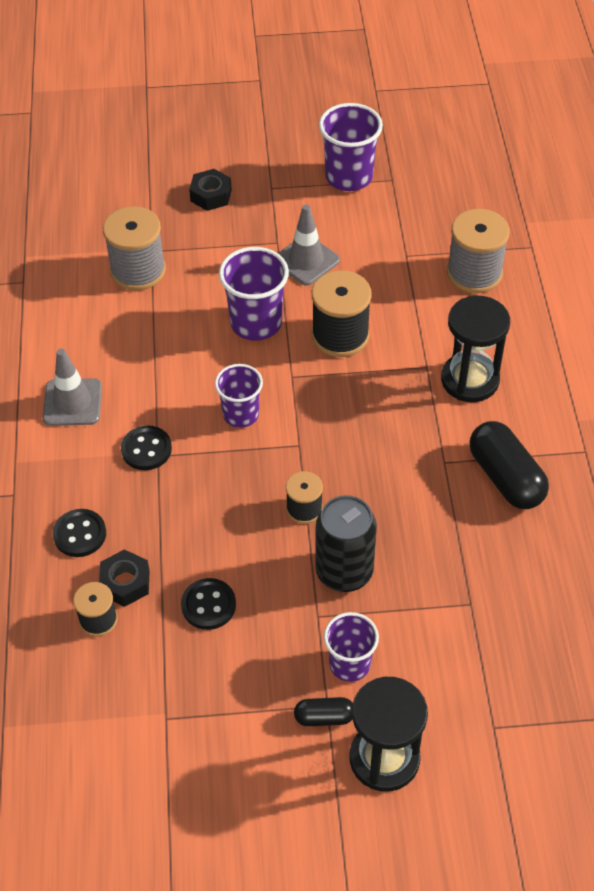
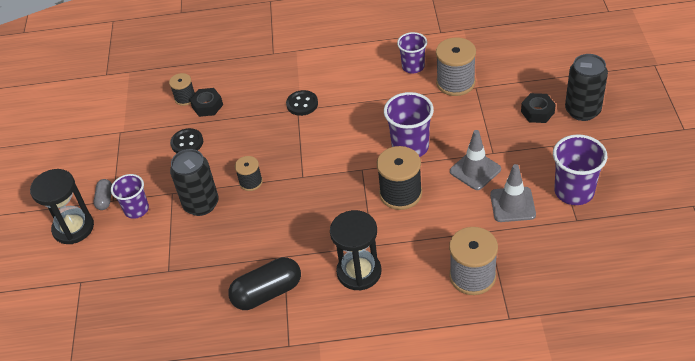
camera: 95 degrees right, 5 degrees down
(72, 402) = (340, 67): grey traffic cone -> grey traffic cone (512, 204)
(80, 534) = (242, 83): black button -> none
(215, 155) = (582, 110): none -> black can
(241, 414) = (328, 145): purple cup -> purple cup (413, 67)
(324, 717) = (105, 199): black capsule -> grey capsule

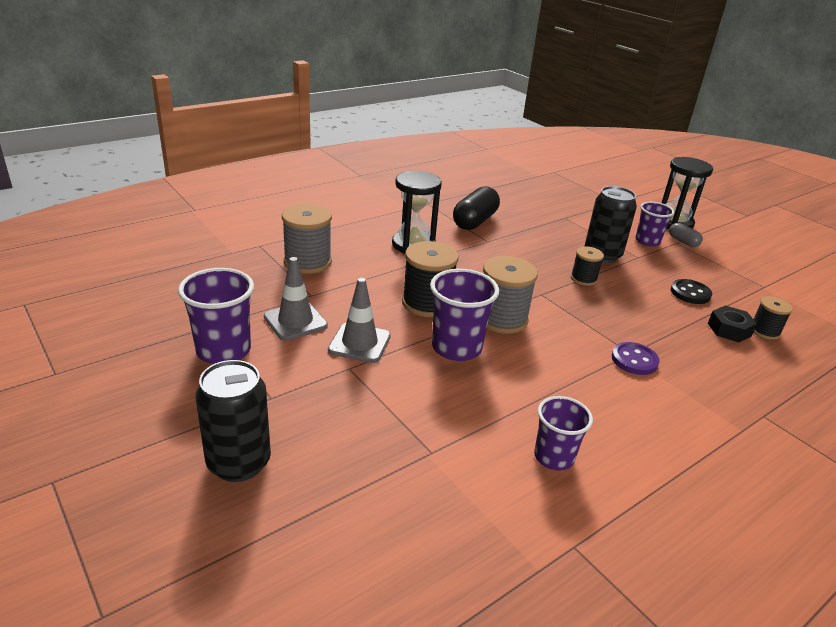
camera: 140 degrees right, 15 degrees down
(302, 104) = (634, 360): black button -> purple button
(455, 83) = (467, 450): grey spool -> grey spool (502, 319)
(537, 112) = (312, 439): black nut -> none

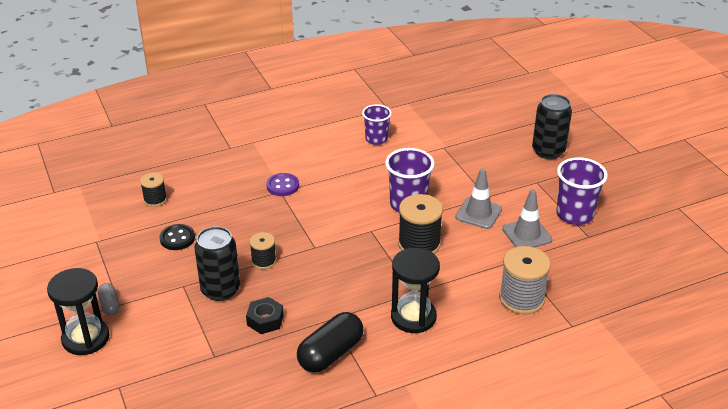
camera: 165 degrees left, 5 degrees up
(502, 319) = (363, 225): grey spool -> none
(647, 241) = (151, 308): purple cup -> none
(729, 329) = (183, 203): black nut -> black nut (265, 320)

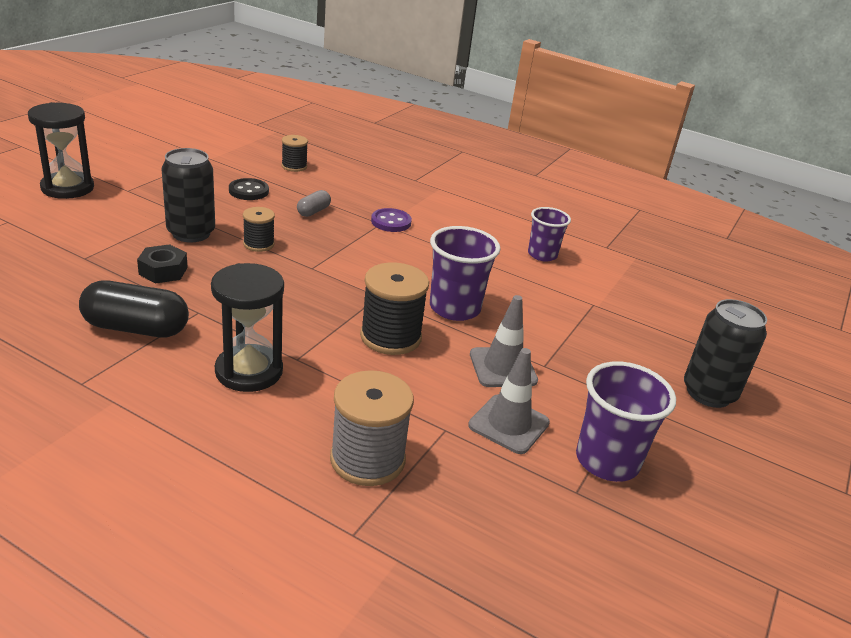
camera: 50 degrees right, 5 degrees down
(110, 305) = (123, 186): grey capsule -> grey capsule (313, 211)

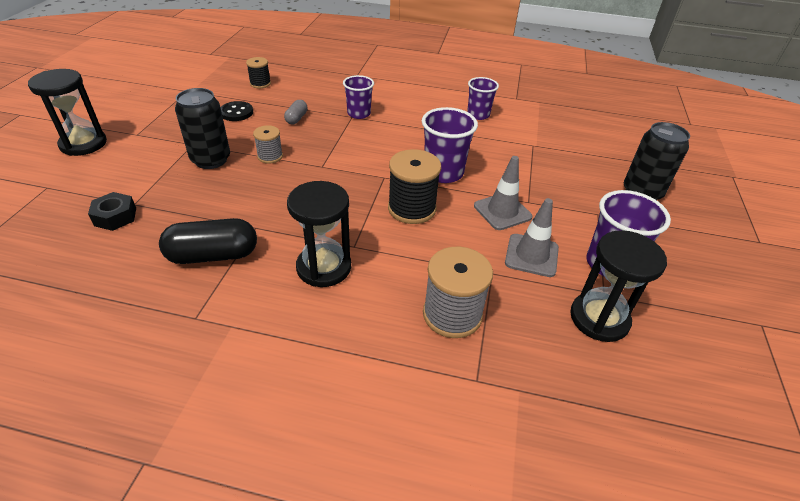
camera: 15 degrees left, 10 degrees up
(163, 271) = (207, 199): black nut -> black nut (115, 217)
(258, 244) = (270, 156): black spool -> grey spool
(391, 222) = (359, 114): purple button -> purple cup
(551, 515) = (599, 318): none -> black hourglass

